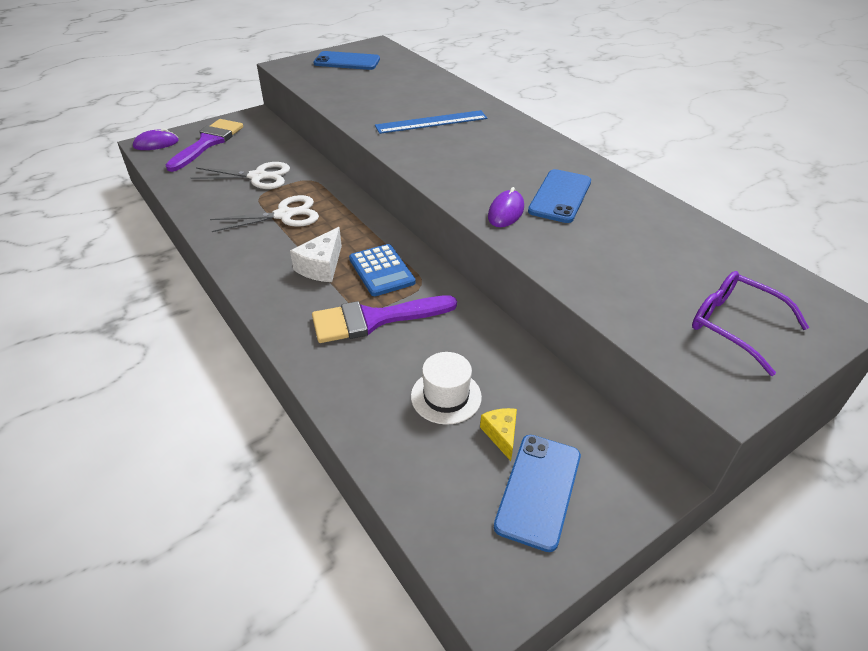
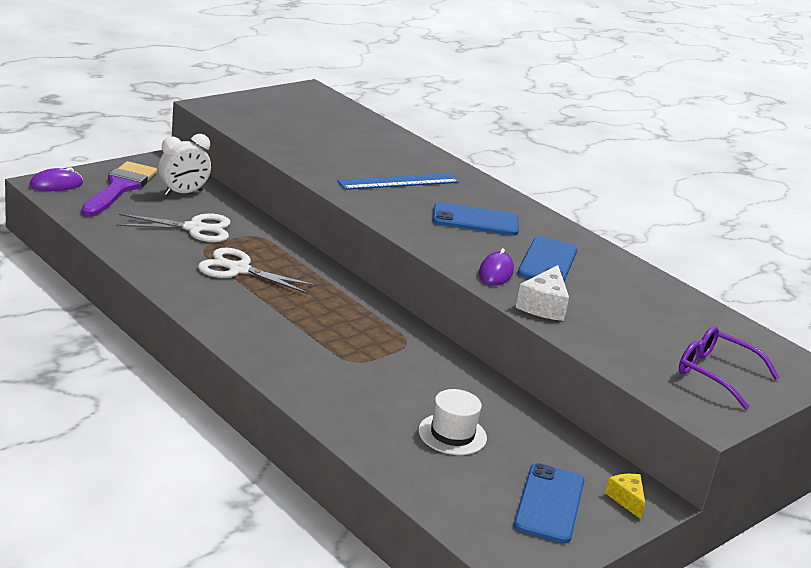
camera: 10 degrees left, 15 degrees down
(260, 144) = (183, 193): none -> white clock
(284, 215) = (239, 270): white scissors -> white scissors turned 135 degrees counterclockwise
(321, 266) = (296, 321): white cheese -> white cheese (544, 306)
(347, 61) = (282, 107): blue phone -> blue phone (475, 220)
(374, 319) = (366, 370): purple brush -> none
(382, 271) = (362, 328): blue calculator -> none
(501, 435) = (509, 464): yellow cheese -> yellow cheese (626, 499)

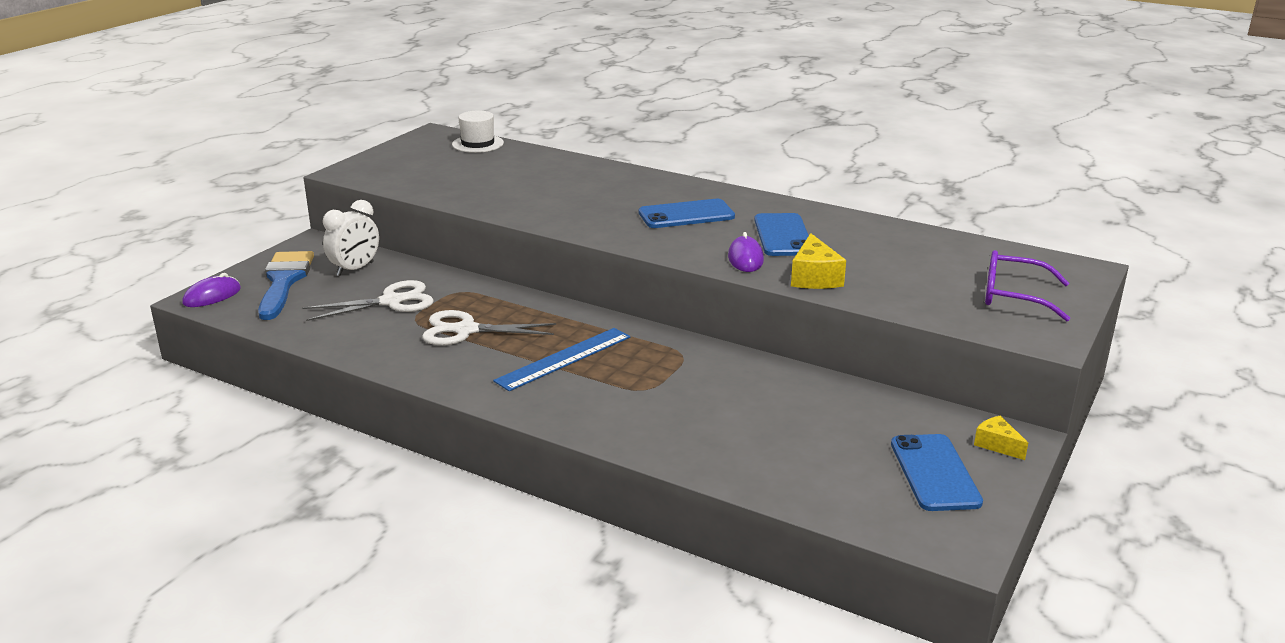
camera: 15 degrees left, 0 degrees up
(120, 188) = (284, 281): purple brush -> blue brush
(398, 181) = (586, 197): blue ruler -> blue ruler (564, 358)
(452, 434) = (794, 433): white hat -> white hat (477, 144)
(544, 306) = (814, 277): white cheese -> yellow cheese

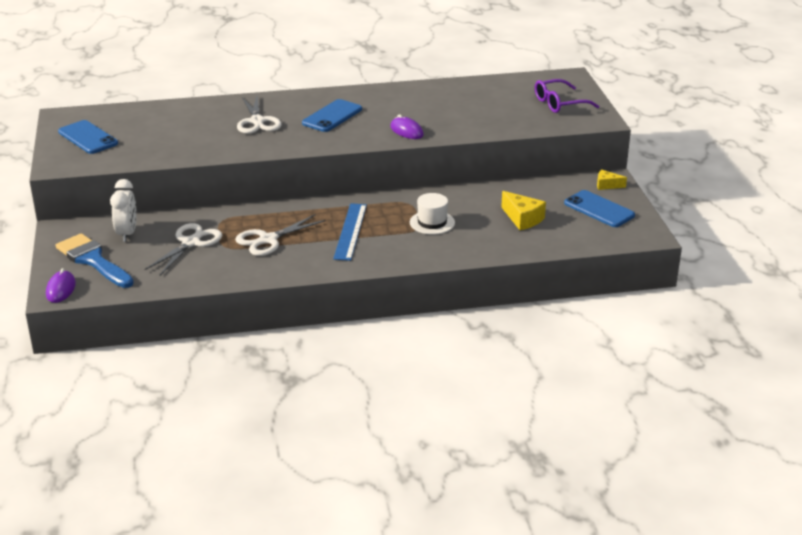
camera: 40 degrees left, 5 degrees up
(477, 144) = (110, 113): white hat -> white hat (432, 222)
(598, 194) = (257, 121): none -> white scissors
(783, 235) = (404, 110): blue phone -> blue phone (88, 137)
(814, 277) = (457, 128): yellow cheese -> yellow cheese (522, 219)

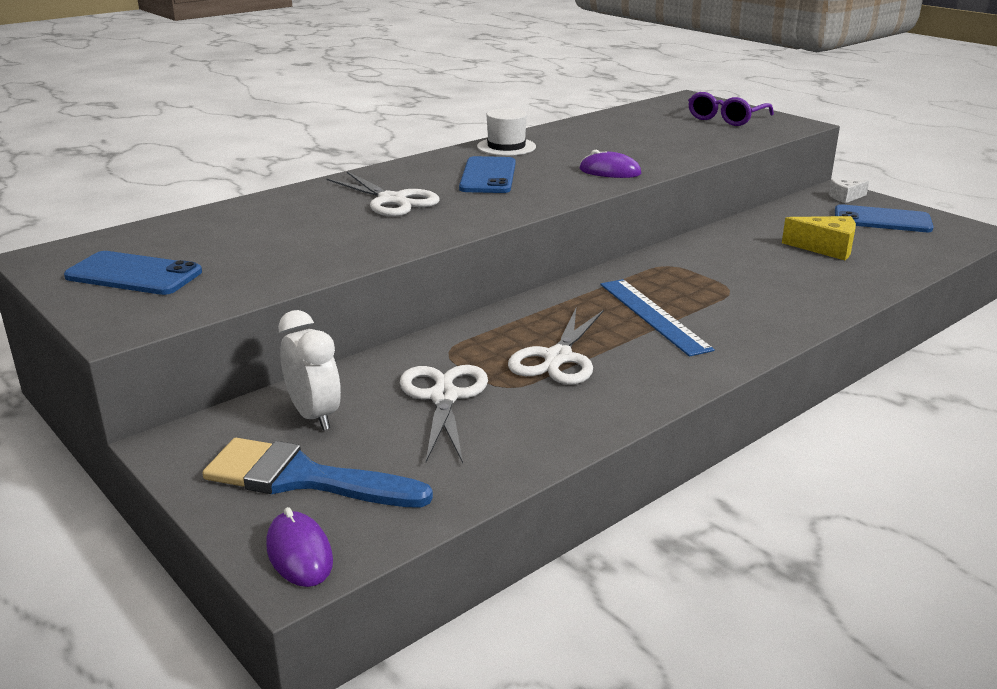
camera: 30 degrees left, 5 degrees down
(432, 222) = (735, 278): white hat -> white hat (506, 147)
(607, 185) = (845, 197): yellow cheese -> white cheese

